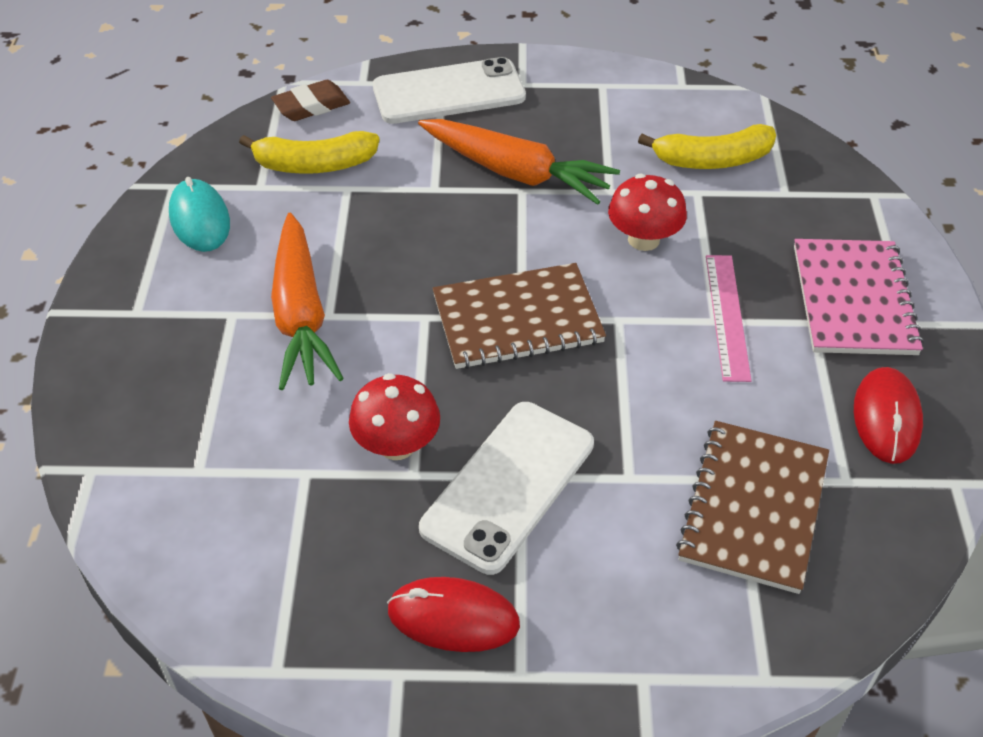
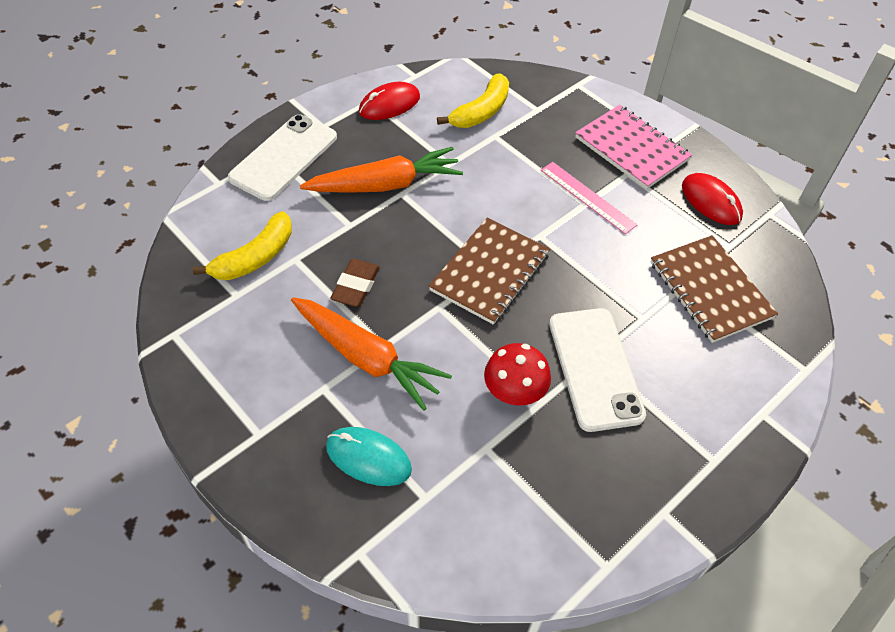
camera: 45 degrees left, 5 degrees up
(199, 219) = (222, 344): turquoise mouse -> turquoise mouse (368, 458)
(311, 106) = (203, 219): brown eraser -> brown eraser (356, 286)
(453, 618) = (653, 460): red mouse -> red mouse (389, 104)
(643, 239) = (499, 181): red mushroom -> none

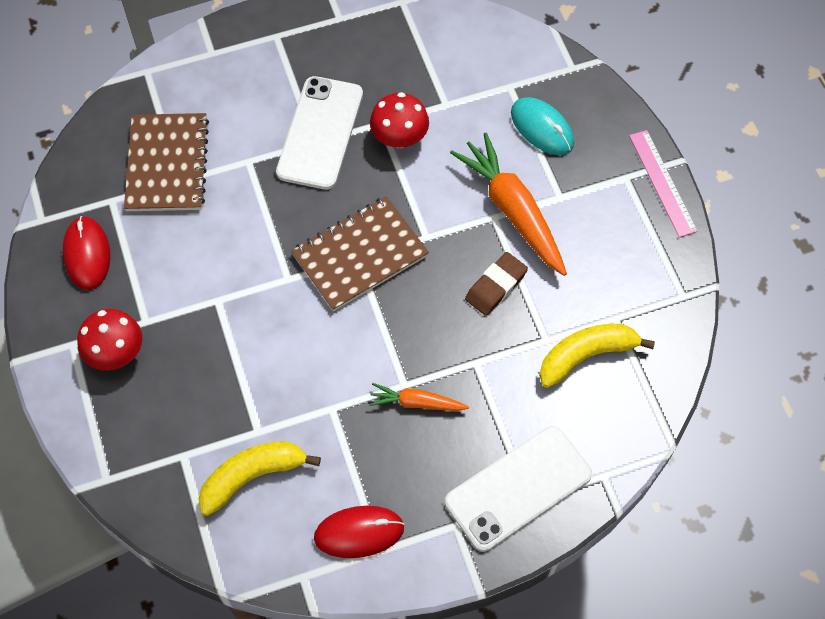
camera: 155 degrees left, 10 degrees up
(385, 185) = (417, 403): orange carrot -> orange carrot, size x0.52
(587, 197) = (209, 306): pink ruler -> pink ruler (662, 183)
(631, 149) = (116, 353): pink notebook -> red mushroom

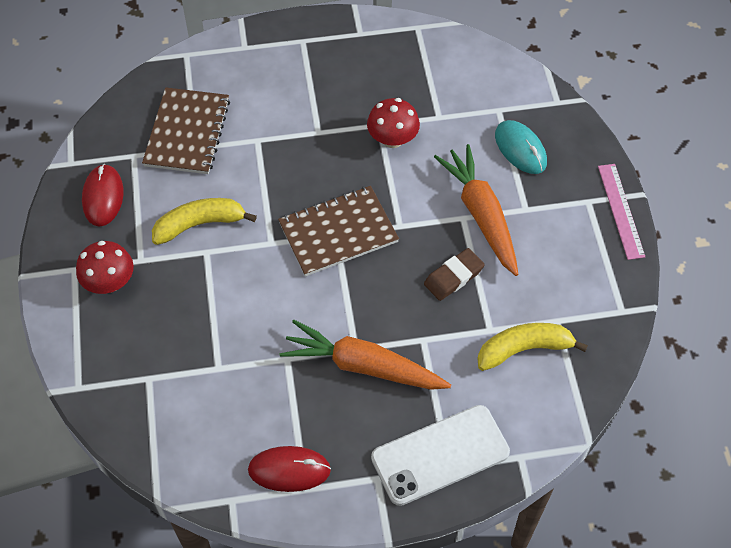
camera: 10 degrees right, 5 degrees down
(252, 476) = (205, 406): yellow banana -> yellow banana (199, 224)
(320, 133) = (324, 125): white phone -> none
(417, 403) = (363, 366): orange carrot -> orange carrot, size x1.91

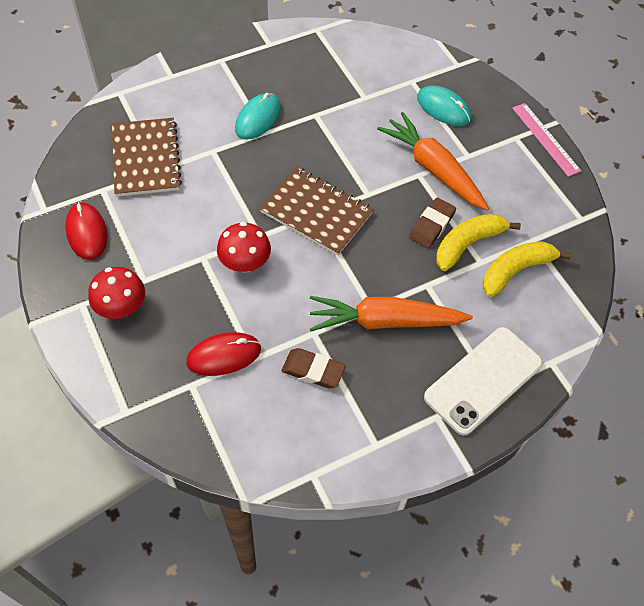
camera: 20 degrees left, 0 degrees up
(199, 224) = (188, 235): yellow banana -> yellow banana (468, 244)
(271, 397) = (313, 370): none -> brown eraser
(289, 470) = (355, 432): red mouse -> red mouse (224, 355)
(316, 115) = (258, 118): none -> turquoise mouse
(338, 232) = (316, 212): brown notebook -> brown notebook turned 75 degrees clockwise
(392, 139) = (332, 124): red mushroom -> red mushroom (245, 263)

